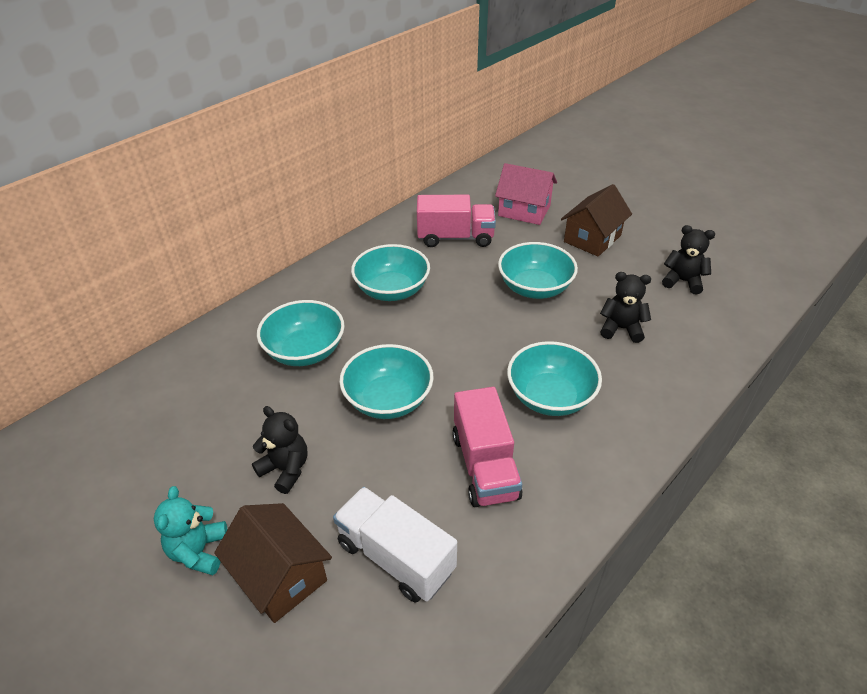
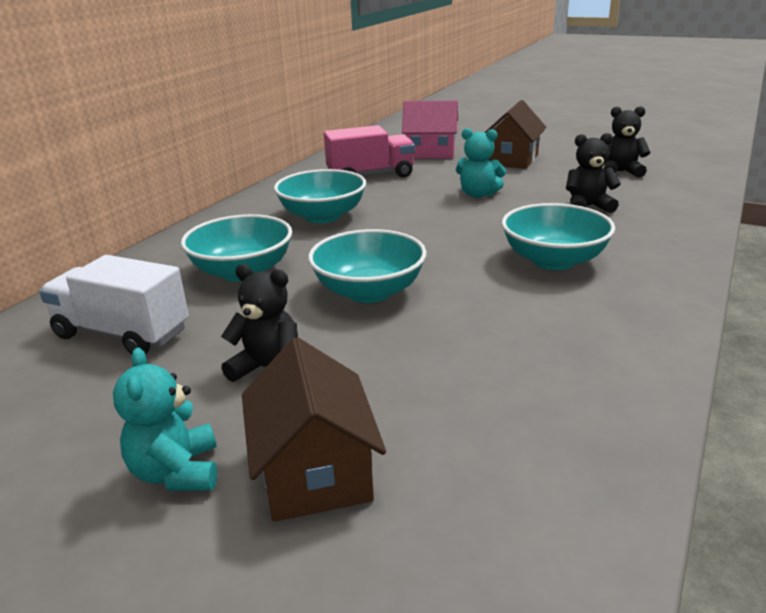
camera: 15 degrees left, 15 degrees down
(280, 576) = (314, 471): brown house -> brown house turned 45 degrees clockwise
(395, 557) = (466, 418): white truck -> white truck (122, 333)
(485, 466) = (521, 322): pink truck -> none
(535, 288) = (478, 194): turquoise bowl -> turquoise teddy bear

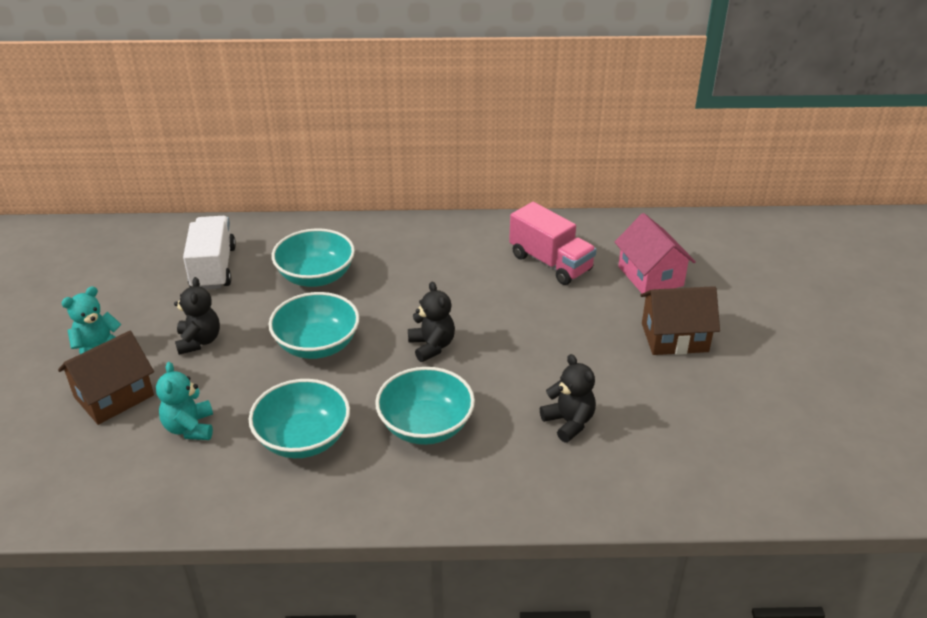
camera: 60 degrees right, 10 degrees up
(323, 216) = (436, 272): turquoise bowl -> turquoise bowl (303, 439)
(478, 194) = (550, 343): turquoise teddy bear -> turquoise teddy bear (190, 428)
(620, 172) = (699, 427): black teddy bear -> black teddy bear (432, 346)

